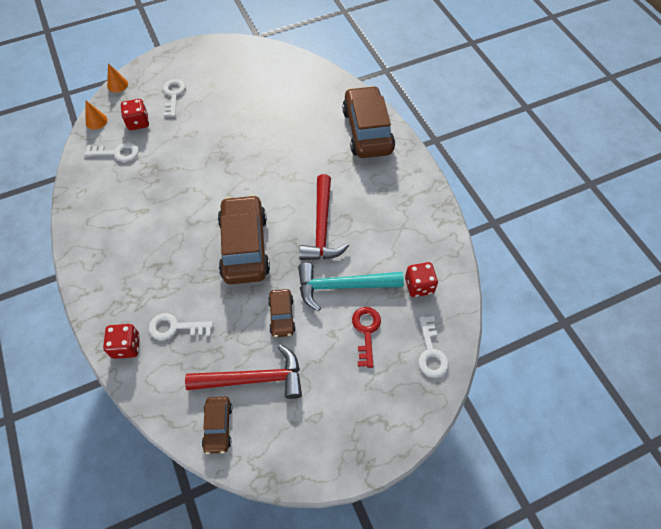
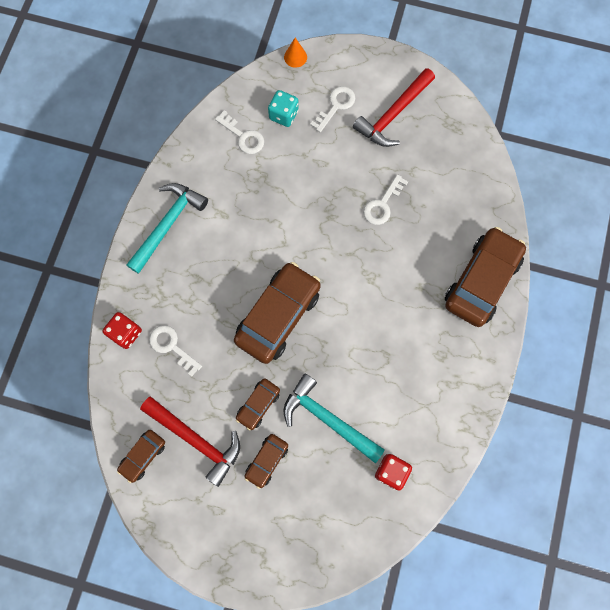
camera: 40 degrees right, 15 degrees up
(96, 121) = (249, 87): orange cone -> none
(101, 246) = (168, 225): none -> turquoise hammer
(138, 122) = (283, 115): red dice -> turquoise dice
(322, 227) = (357, 349): red hammer -> red hammer (393, 114)
(323, 349) = (267, 461): none -> brown car
(366, 331) = (313, 474): red key -> none
(431, 352) = (349, 536): white key -> white key (382, 204)

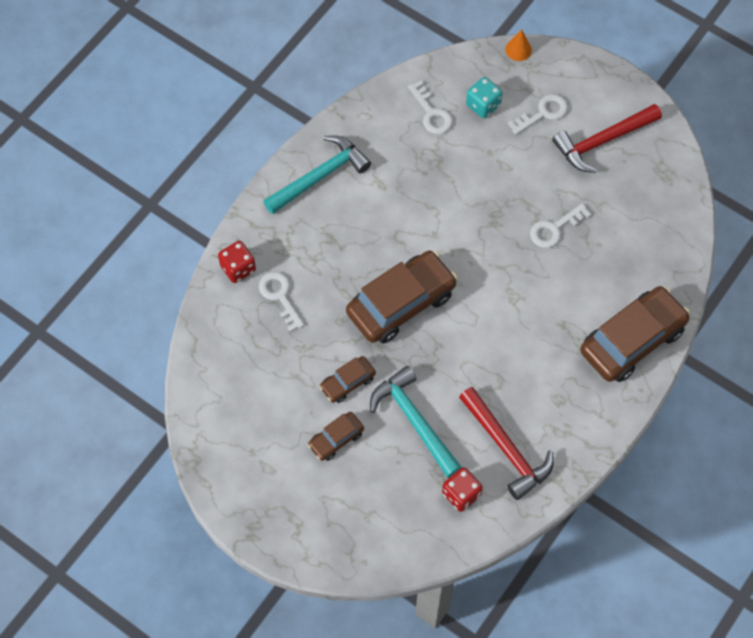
camera: 20 degrees right, 10 degrees down
(143, 456) = (212, 391): brown car -> none
(196, 439) = (271, 394): red hammer -> red hammer (506, 448)

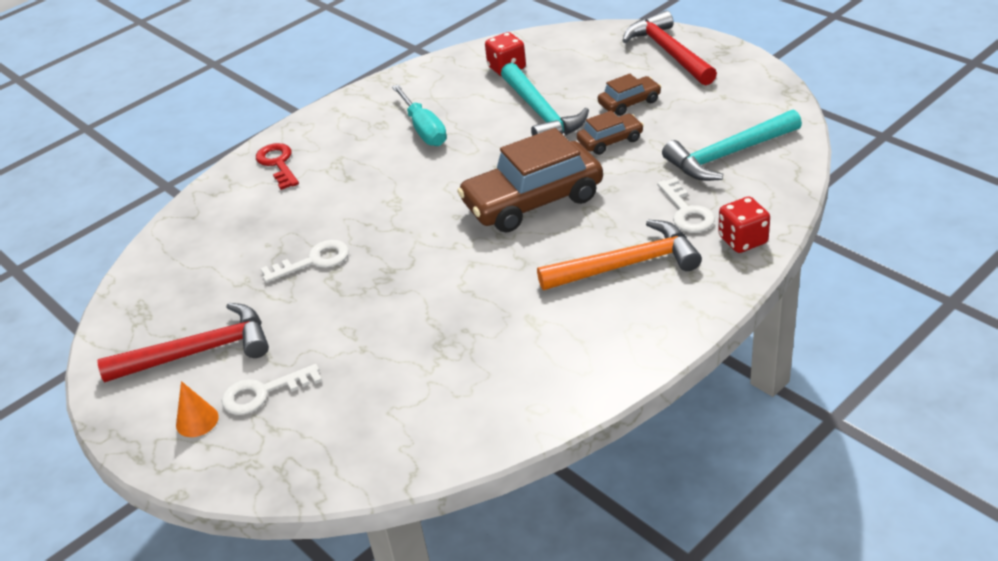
camera: 165 degrees left, 25 degrees down
(319, 176) = (620, 333): turquoise hammer -> turquoise hammer (729, 155)
(321, 238) = (626, 265): none -> orange hammer
(431, 113) = (430, 404): white key -> none
(483, 105) = (347, 410): turquoise dice -> none
(506, 448) = (450, 94): red hammer -> red hammer (669, 52)
(516, 393) = (424, 130): none -> turquoise screwdriver
(518, 49) = (256, 489): orange cone -> orange cone (197, 420)
(632, 340) = (278, 164): brown car -> red key

